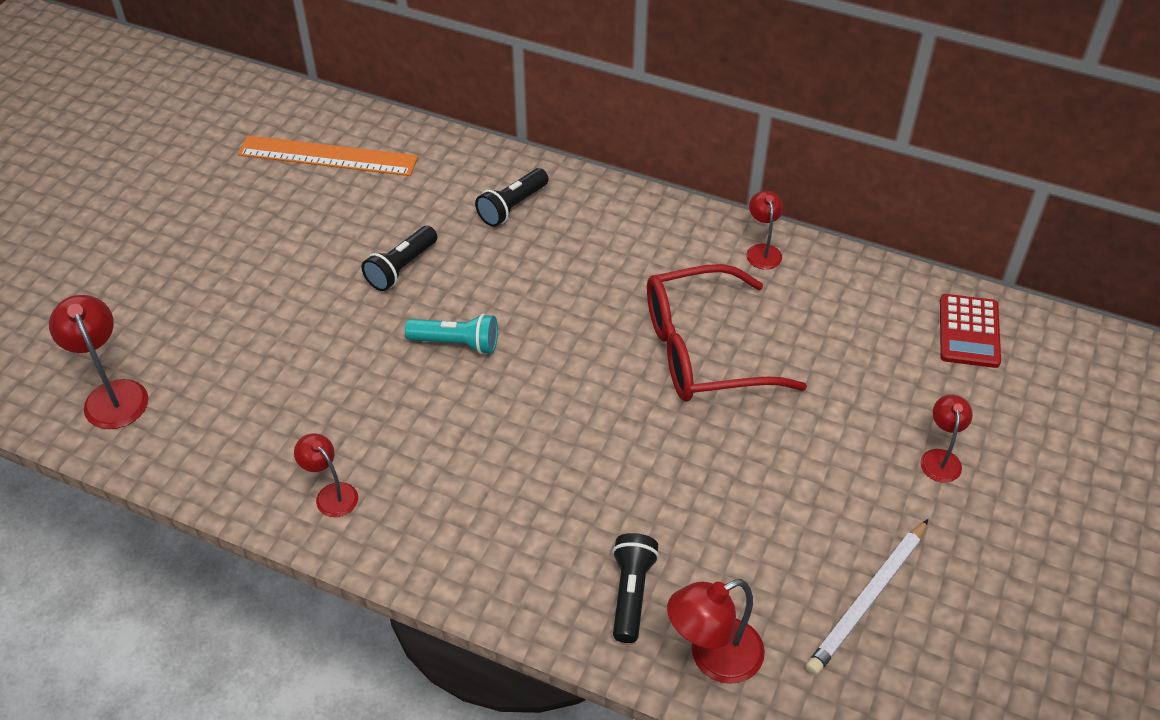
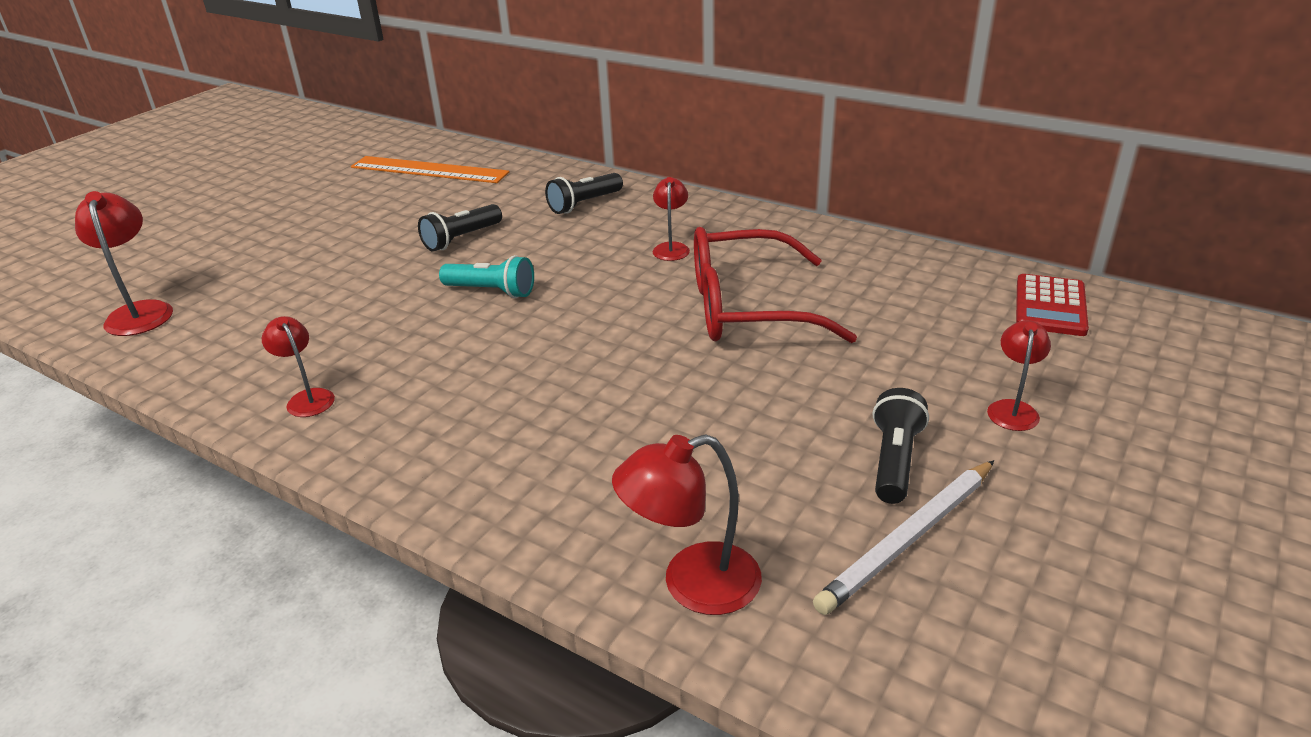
camera: 10 degrees right, 15 degrees down
(631, 593) = (606, 509): black flashlight -> black flashlight (894, 461)
(762, 251) = (826, 240): red lamp -> red lamp (671, 248)

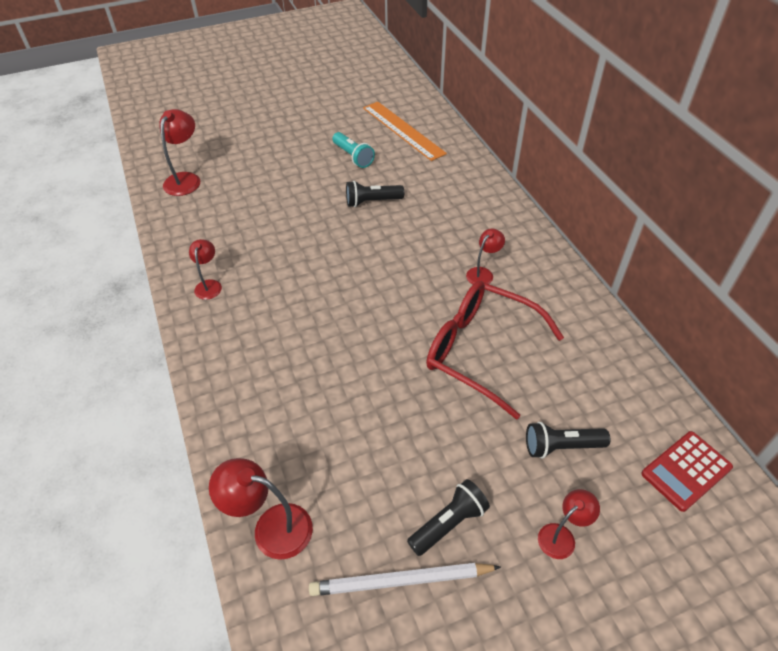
camera: 35 degrees right, 15 degrees up
(491, 291) = (353, 254): turquoise flashlight -> turquoise flashlight (353, 156)
(584, 204) = (465, 206): black flashlight -> black flashlight (561, 446)

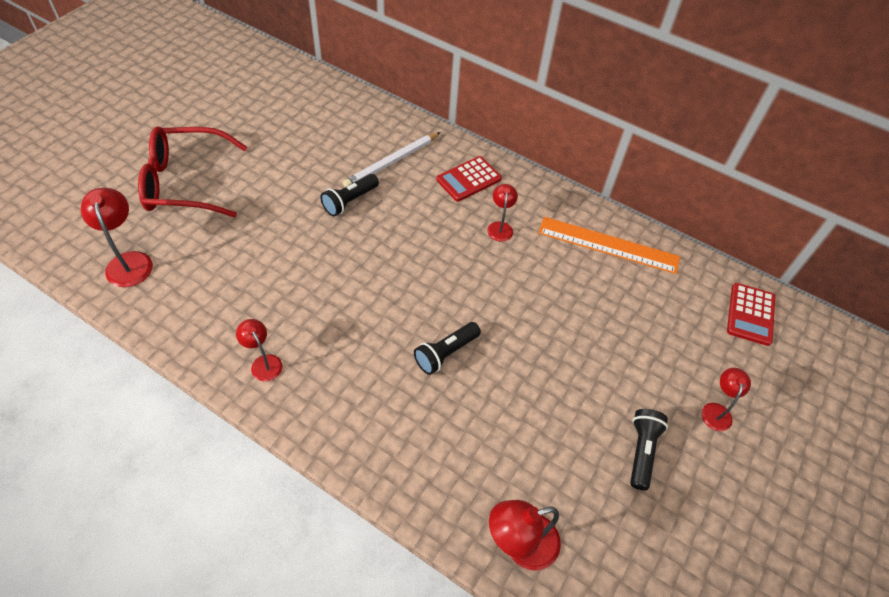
camera: 40 degrees left, 5 degrees up
(353, 156) = (291, 161): turquoise flashlight -> none
(401, 581) = (646, 518): white pencil -> white pencil (392, 162)
(403, 130) = (316, 114): orange ruler -> orange ruler (608, 245)
(480, 350) = (552, 297): red glasses -> red glasses (185, 182)
(488, 224) = (468, 179): none -> red calculator
(561, 446) = (666, 343): black flashlight -> black flashlight (446, 353)

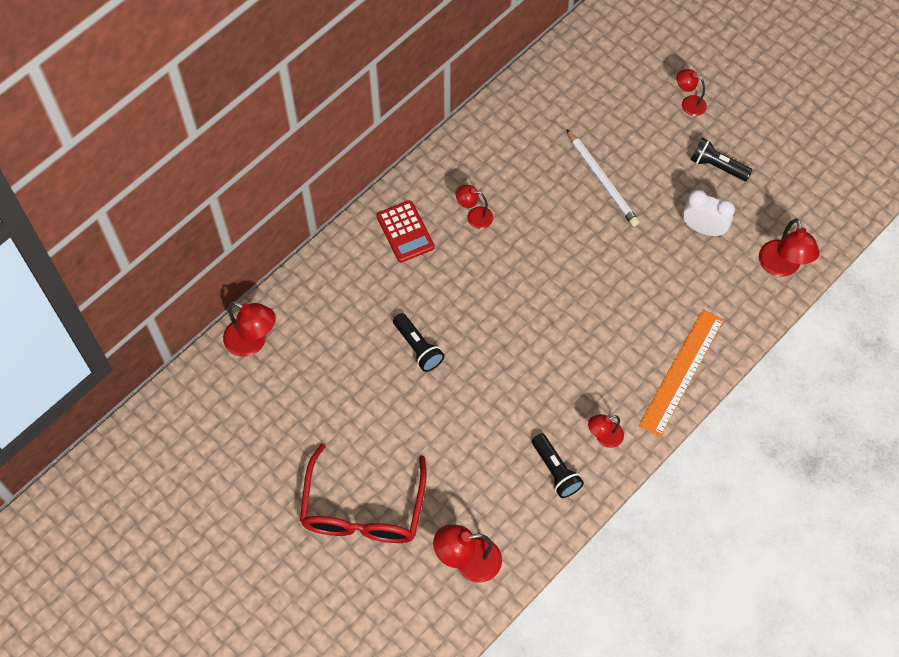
camera: 75 degrees left, 10 degrees up
(340, 99) = (252, 342): none -> red lamp
(392, 162) = (367, 300): white pencil -> white pencil (602, 180)
(446, 353) = (612, 288): black flashlight -> black flashlight (555, 470)
(549, 442) = (703, 228): none -> white clock
(608, 245) = (510, 130): orange ruler -> orange ruler (681, 372)
(750, 314) = (602, 46): red calculator -> none

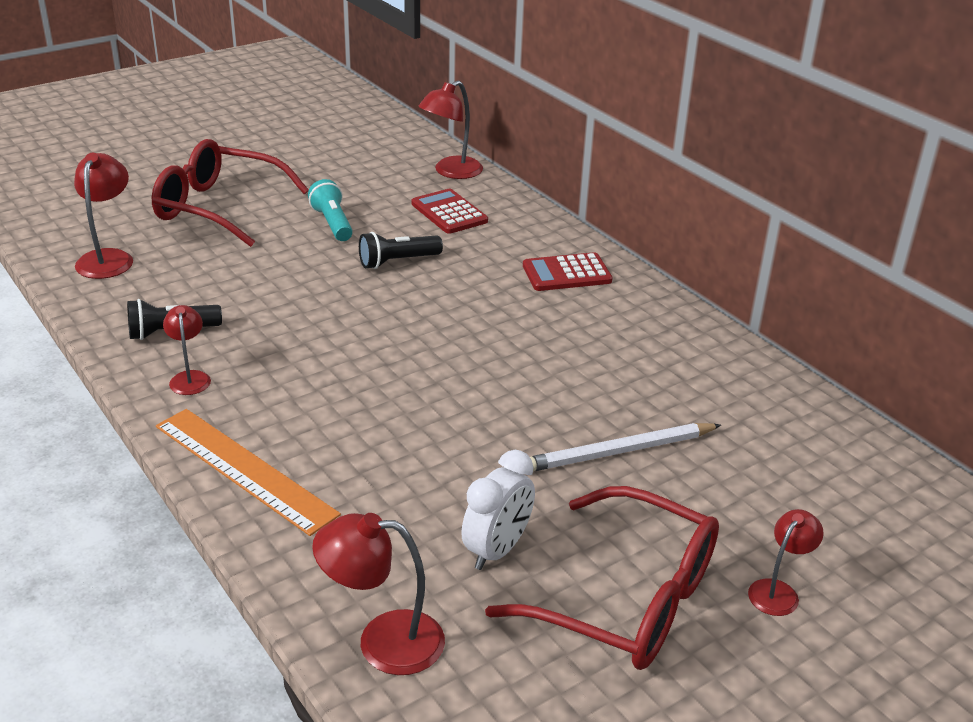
camera: 100 degrees right, 30 degrees down
(329, 328) = (449, 212): none -> red calculator
(369, 411) = (332, 223): none -> turquoise flashlight
(474, 216) = (578, 326): red lamp -> none
(717, 166) = (628, 600): black flashlight -> red glasses

